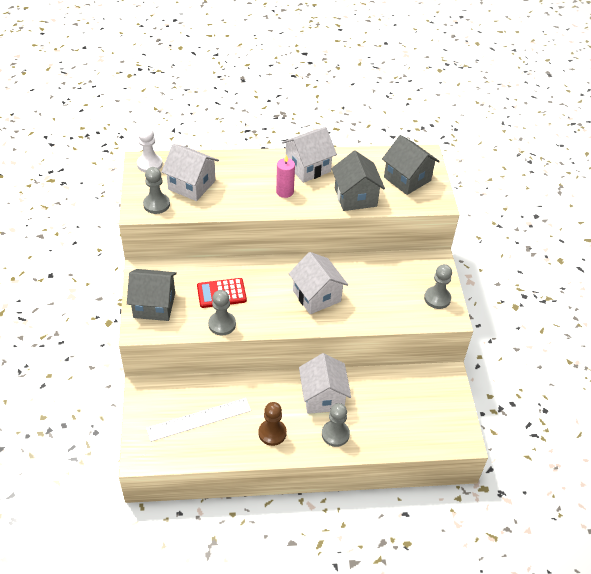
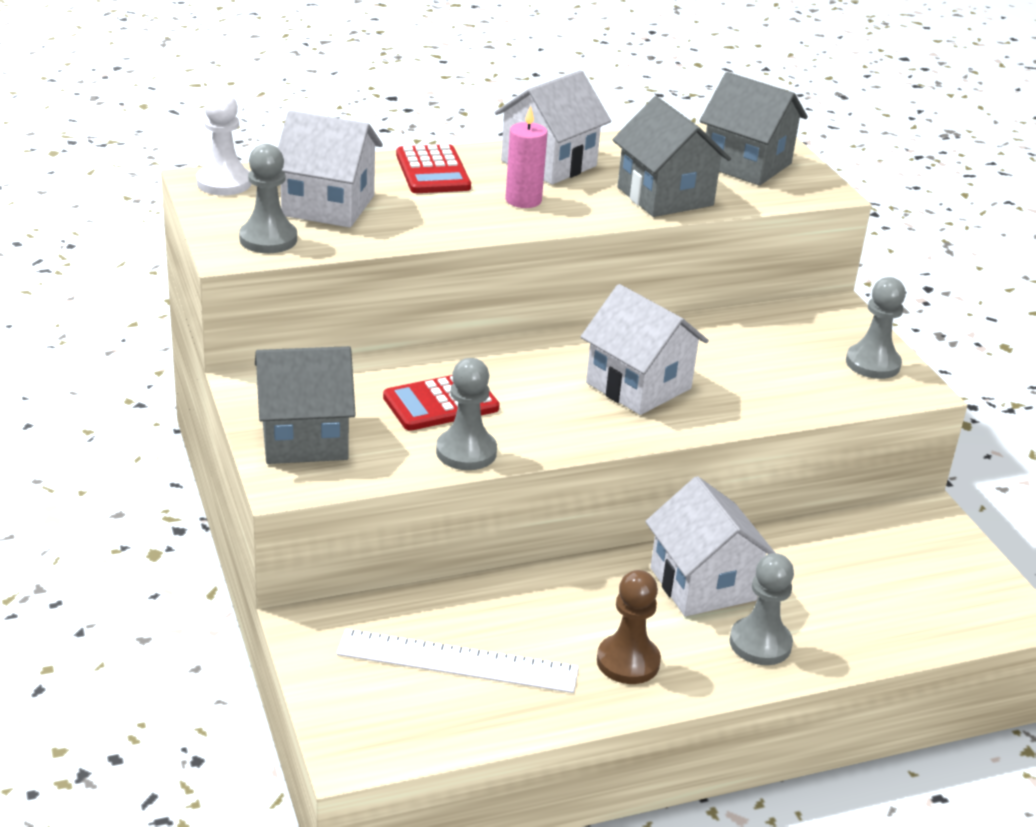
camera: 15 degrees left, 15 degrees down
(199, 419) = (457, 661): white ruler -> white ruler turned 45 degrees clockwise
(249, 167) = (433, 171): none -> red calculator

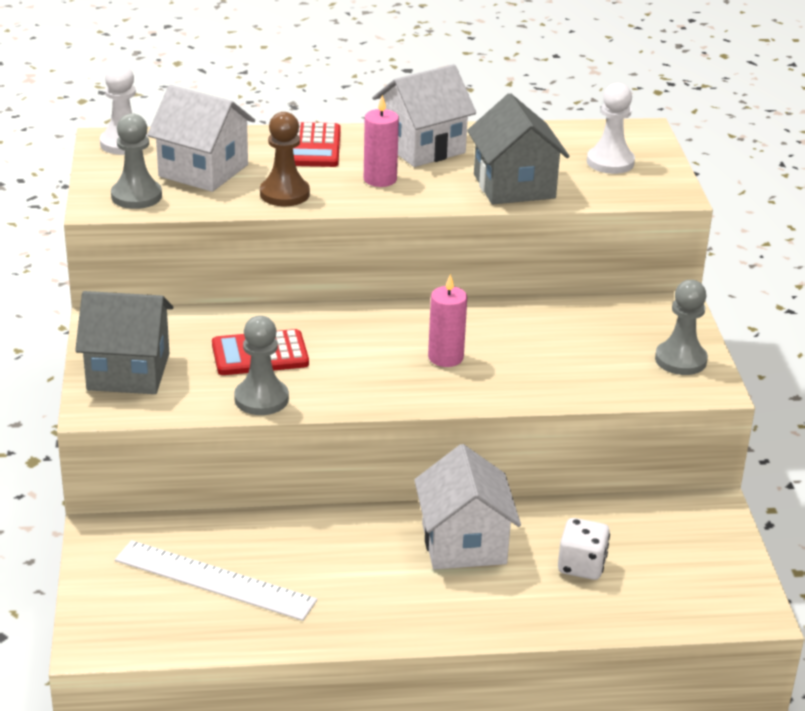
camera: 15 degrees right, 0 degrees up
(628, 662) = (363, 601): brown pawn -> brown pawn (284, 194)
(638, 386) = (445, 357): white house -> pink candle
(746, 165) = (610, 162): grey house -> white pawn
(760, 643) = (491, 602): grey pawn -> none
(832, 592) = (581, 566): none -> white dice

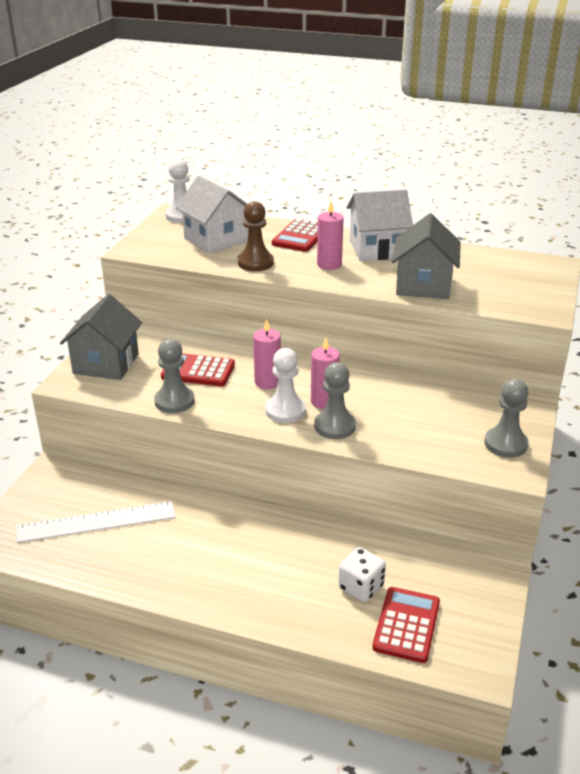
camera: 25 degrees right, 0 degrees up
(128, 372) = (106, 364): grey house -> grey house turned 75 degrees clockwise
(136, 196) = (159, 248): grey pawn -> grey pawn (334, 426)
(214, 580) = (96, 522): white ruler -> white ruler turned 60 degrees counterclockwise
(359, 349) = (267, 382): none -> pink candle
(464, 543) = (284, 544): white house -> none
(610, 162) = (511, 281): white pawn -> white pawn (285, 411)
(654, 590) = (406, 625): none -> red calculator

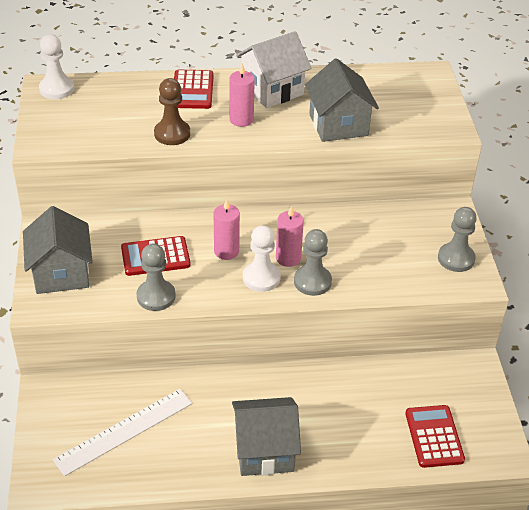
camera: 25 degrees left, 10 degrees up
(216, 240) = (113, 113): white house -> none
(216, 580) = (264, 451): none -> grey house
(361, 587) = (383, 416): white dice -> none

